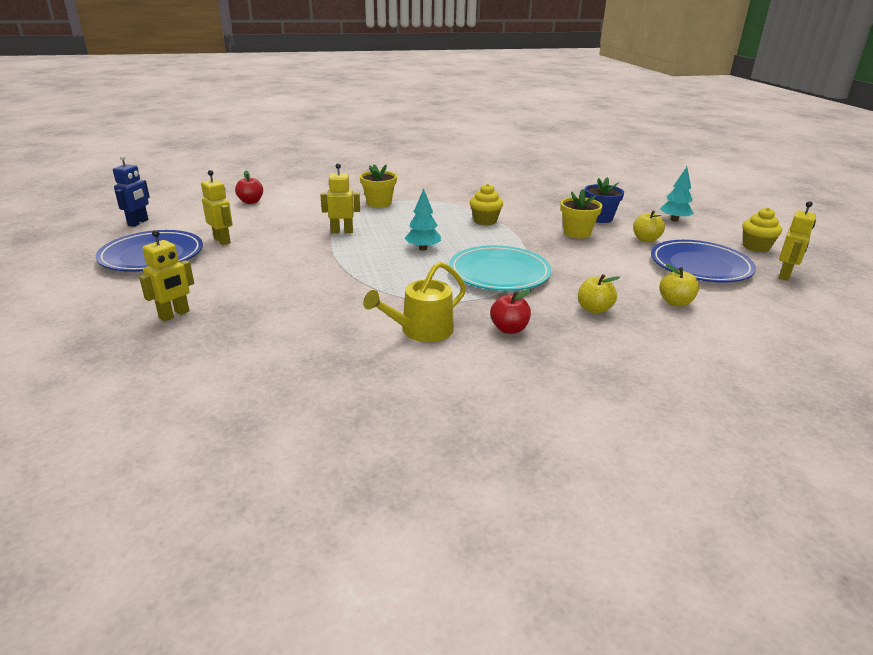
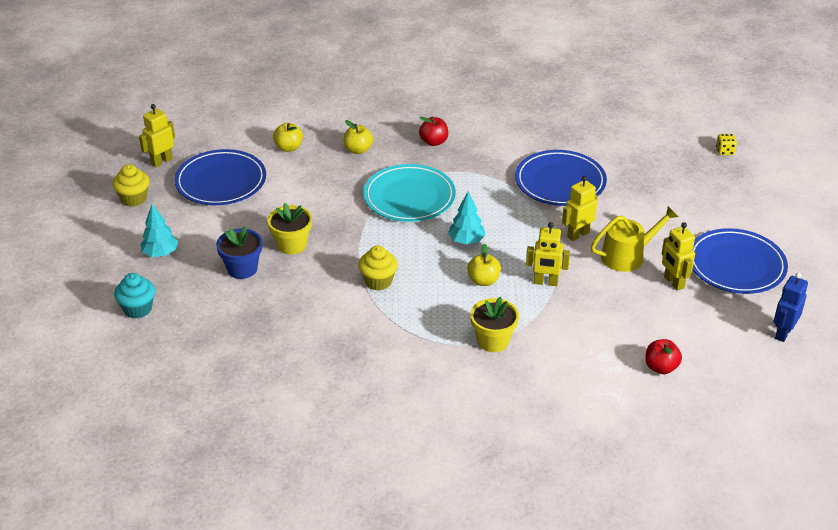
camera: 165 degrees left, 10 degrees up
(82, 366) = (725, 151): none -> yellow dice
(174, 315) = (682, 187): yellow robot -> yellow robot (578, 234)
(333, 303) = (560, 182): none -> blue plate
(421, 331) = (497, 149): yellow watering can -> yellow watering can (627, 256)
(644, 196) = (138, 309): none -> turquoise cupcake
(646, 239) = (230, 224): yellow apple -> yellow apple (483, 280)

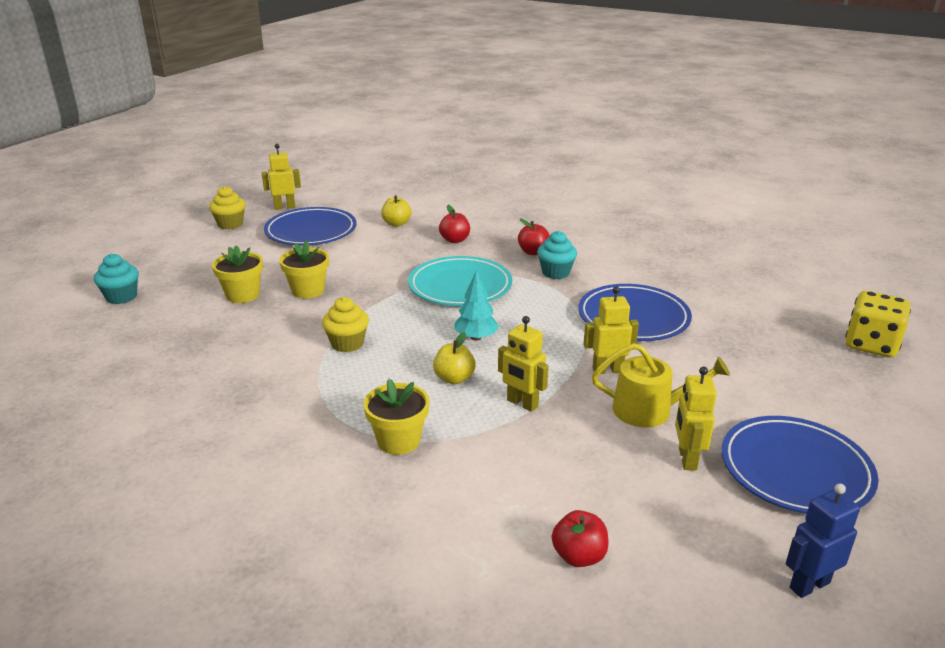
camera: 30 degrees right, 10 degrees down
(160, 253) = (196, 264): turquoise tree -> none
(242, 269) = (243, 295): blue flower pot -> yellow flower pot
(358, 150) = (455, 240): yellow apple -> red apple
(470, 158) = (555, 272): none -> turquoise cupcake
(725, 151) = (871, 345): yellow dice -> yellow dice, size x2.16

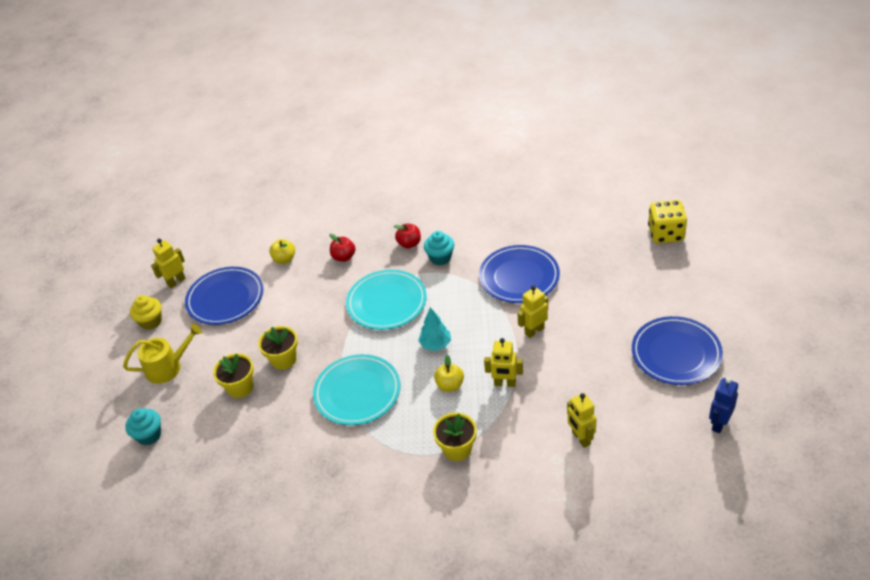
camera: 25 degrees left, 15 degrees up
(347, 344) = (357, 392): yellow cupcake -> turquoise plate
(579, 556) = (607, 468): red apple -> none
(649, 410) = (578, 350): yellow watering can -> yellow watering can (168, 367)
(687, 459) = (619, 376): yellow robot -> yellow robot (581, 438)

